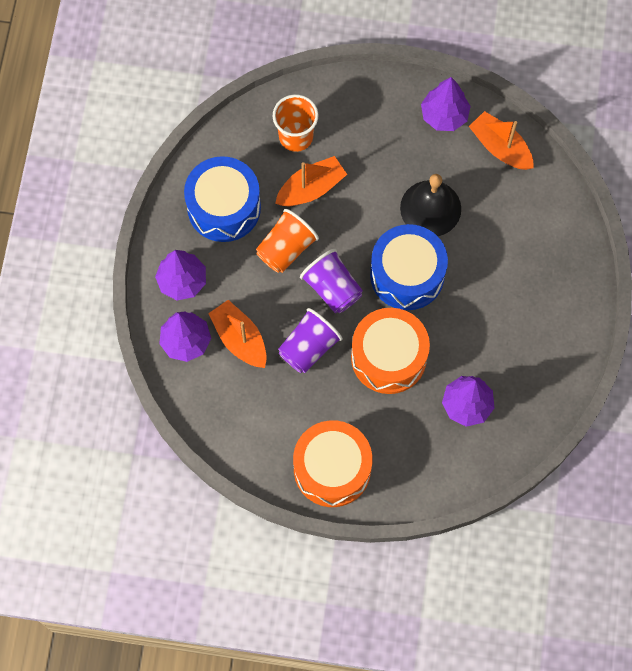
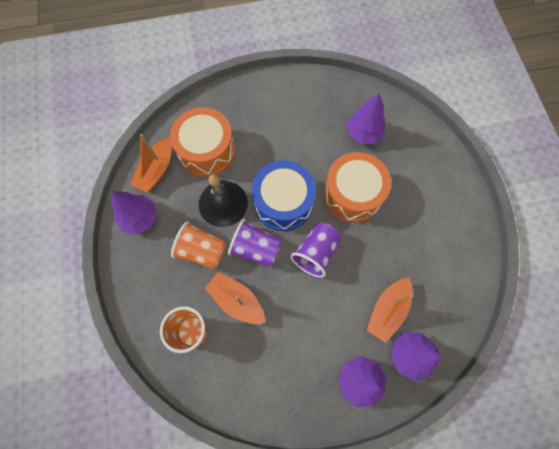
camera: 110 degrees left, 0 degrees up
(224, 207) = (279, 370): blue drum -> none
(286, 249) = (296, 301): orange cup -> orange cup (202, 251)
(309, 347) = (370, 254): purple cup -> purple cup (255, 248)
(332, 469) = (452, 205): orange drum -> orange drum (207, 151)

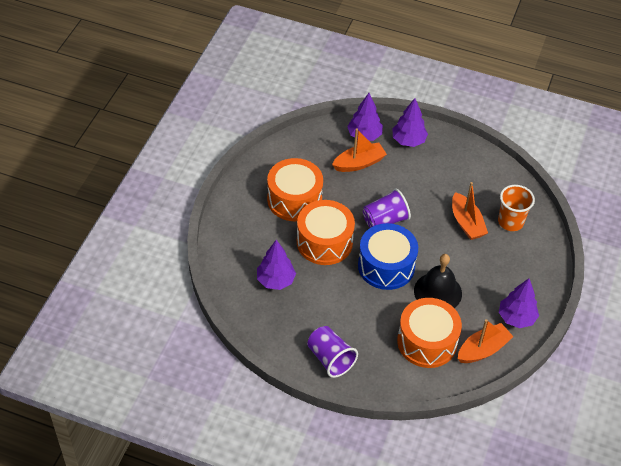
camera: 150 degrees left, 20 degrees down
(202, 251) = (475, 267): orange cup -> none
(255, 248) = (431, 247): purple cup -> purple cup (330, 359)
(412, 224) = (294, 199): none -> orange drum

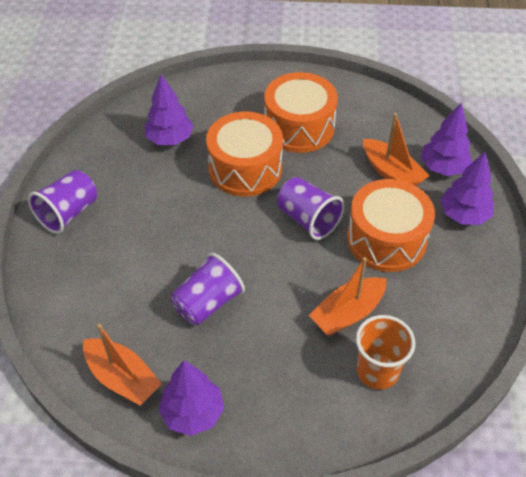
camera: 75 degrees right, 0 degrees up
(386, 266) = (231, 237): blue drum -> none
(427, 342) = (119, 307): orange drum -> orange drum (386, 239)
(438, 292) = (208, 303): black bell -> purple cup

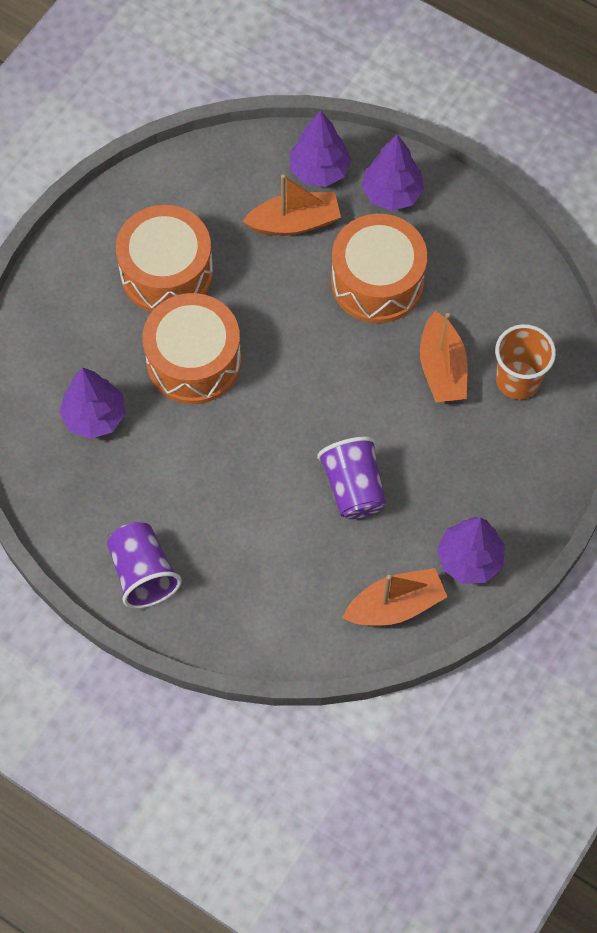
camera: 60 degrees left, 15 degrees up
(308, 219) = (306, 338): purple cup -> none

